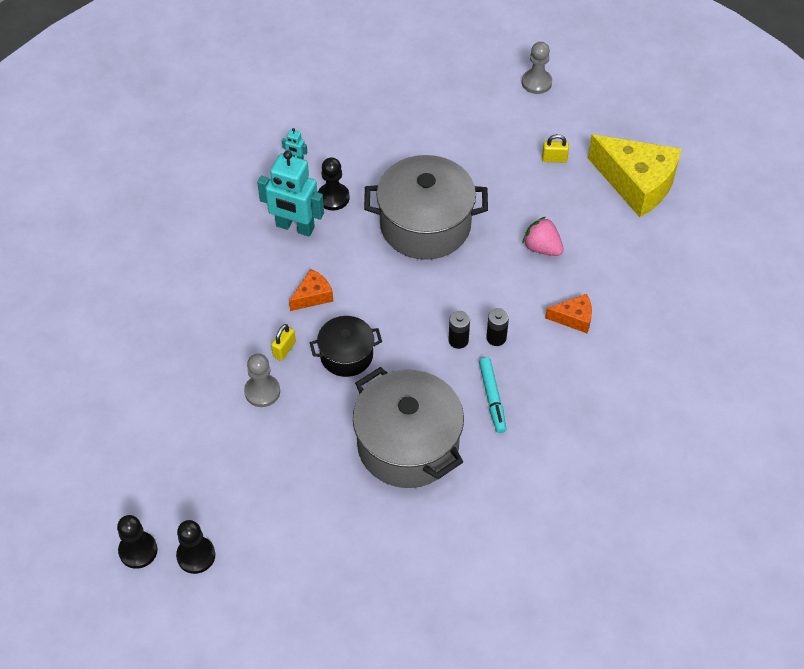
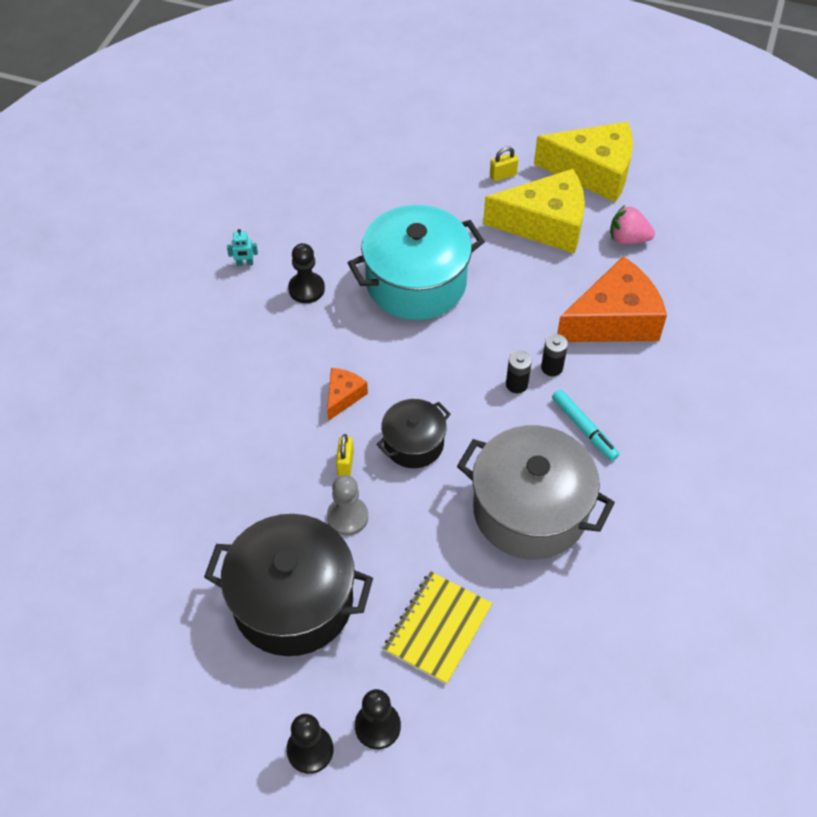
camera: 25 degrees left, 0 degrees up
(186, 438) = (293, 601): none -> black pot
(282, 504) = (438, 628): none -> yellow notebook
(295, 227) = (284, 333): turquoise robot -> none
(425, 225) = (416, 283): grey pot -> turquoise pot
(536, 82) = (443, 110): grey pawn -> none
(542, 248) = (542, 264): pink strawberry -> pink strawberry (628, 239)
(565, 214) = (545, 224): none -> yellow cheese
(573, 318) = (613, 320): orange cheese -> orange cheese, size x2.13

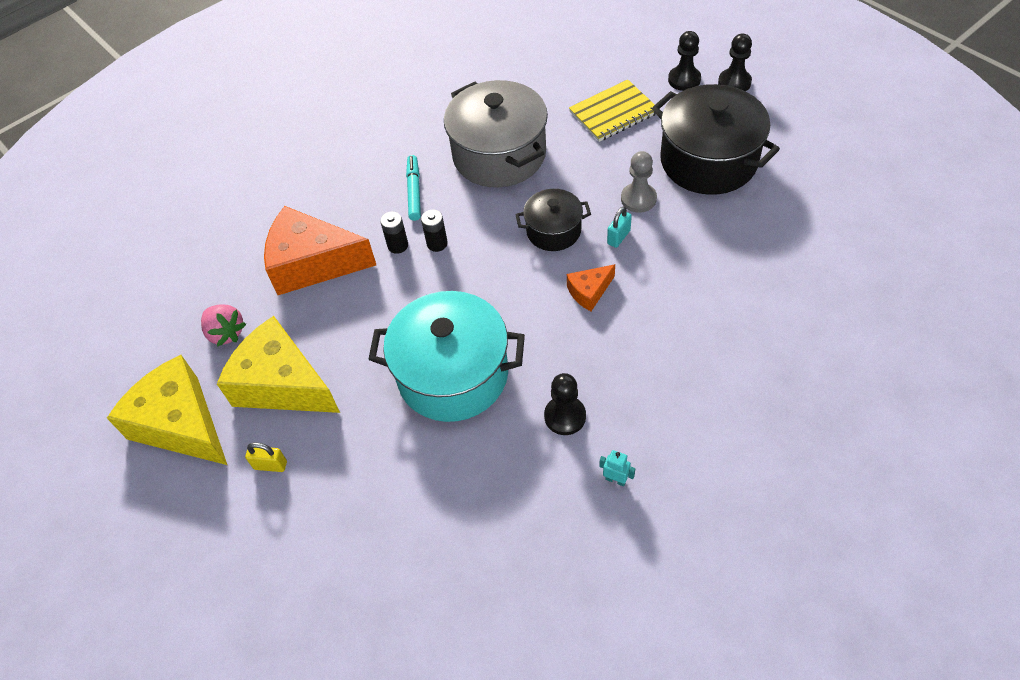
camera: 145 degrees left, 0 degrees up
(345, 463) = (618, 237): yellow padlock -> turquoise padlock

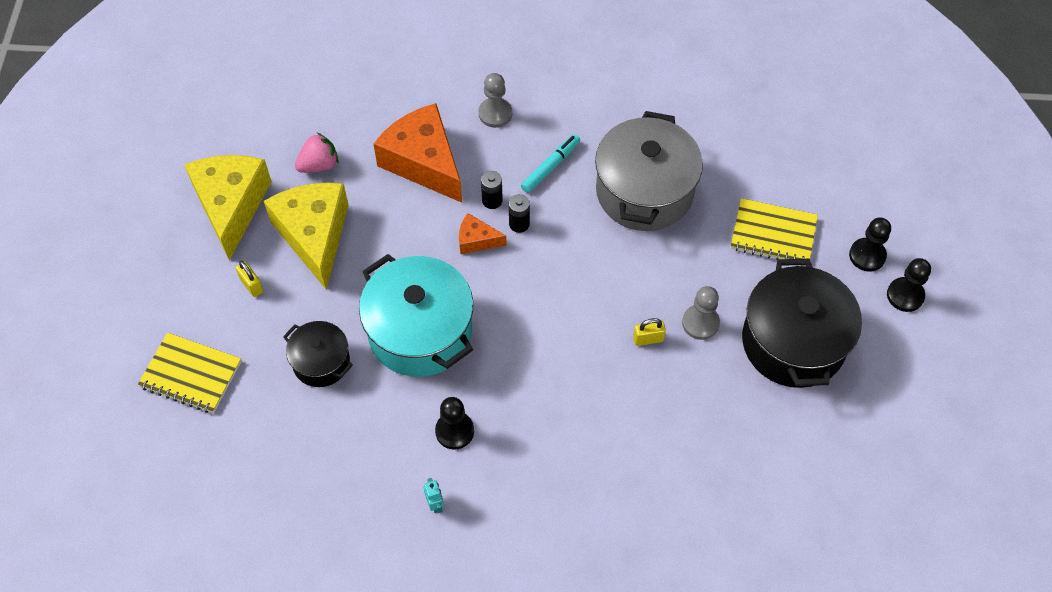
camera: 40 degrees right, 5 degrees up
(226, 333) = (319, 165): pink strawberry -> pink strawberry turned 120 degrees counterclockwise
(296, 581) = (191, 374): none -> yellow notebook
(330, 191) = (495, 113): none -> grey pawn
(553, 231) = (609, 290): black pot -> black pot (321, 362)
(589, 292) = (576, 360): orange cheese -> orange cheese (476, 240)
(618, 237) = (648, 339): turquoise padlock -> yellow padlock

